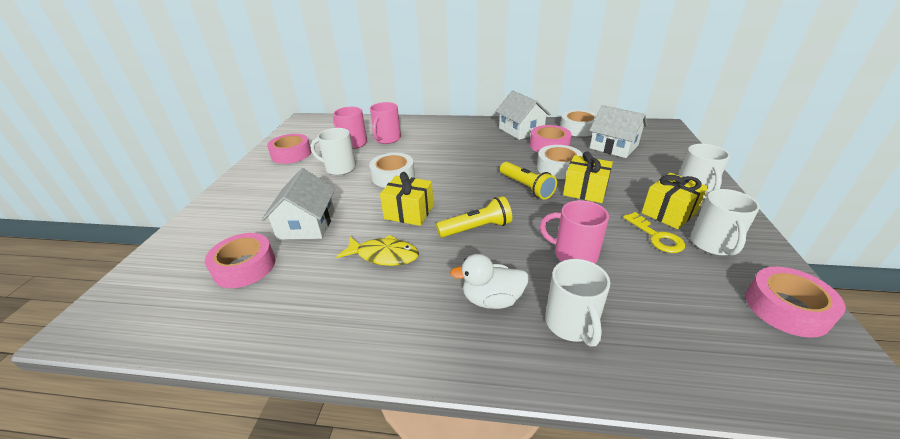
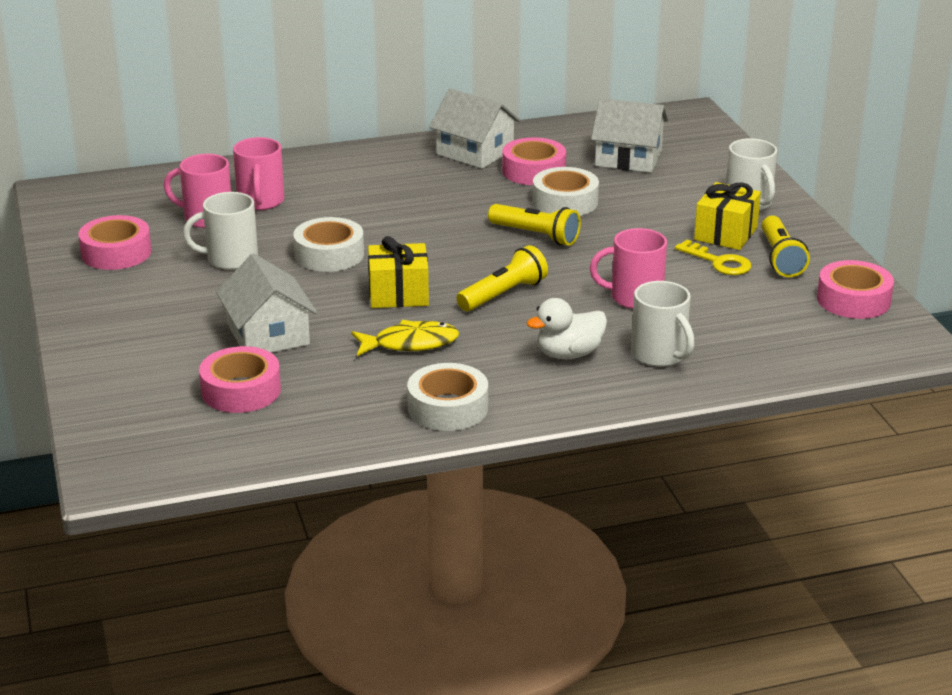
camera: 25 degrees left, 5 degrees down
(578, 128) = (563, 136): white tape -> white tape (448, 408)
(585, 190) = (615, 226): yellow gift -> none
(713, 244) = (780, 258): white mug -> yellow flashlight

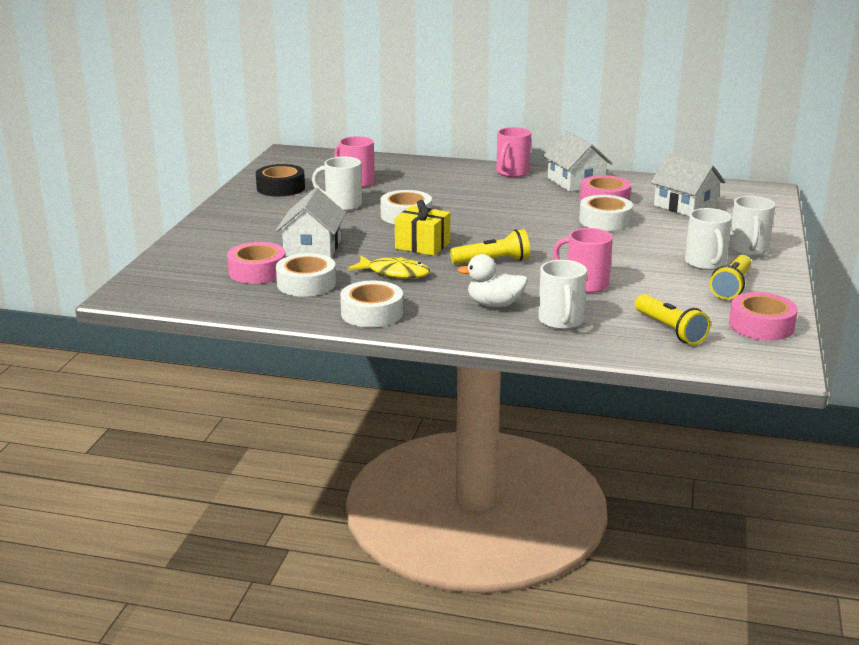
camera: 30 degrees right, 5 degrees down
(116, 253) = (280, 188): pink tape -> black tape
(260, 202) = (400, 180): pink mug -> pink mug (512, 172)
(323, 390) = (306, 284): none -> white tape
(536, 235) = (559, 234): yellow flashlight -> yellow flashlight (670, 330)
(719, 262) = (678, 278): yellow key -> none
(726, 234) = (705, 263): yellow gift -> white mug

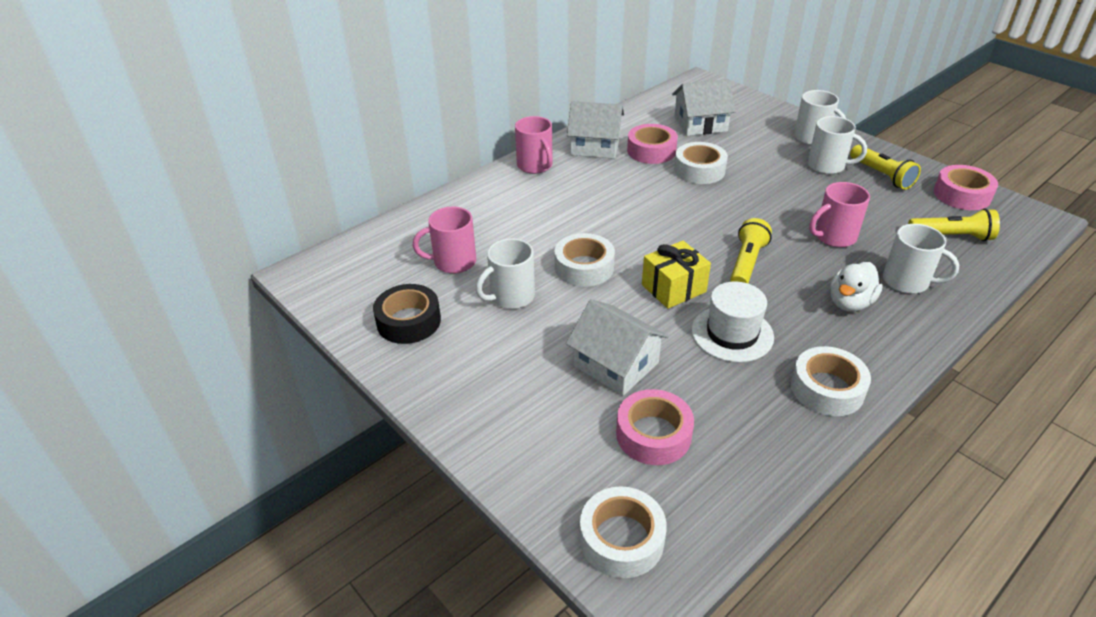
camera: 55 degrees left, 15 degrees up
(306, 284) = (717, 408): white tape -> white tape (621, 539)
(394, 273) = (732, 333): yellow fish -> white hat

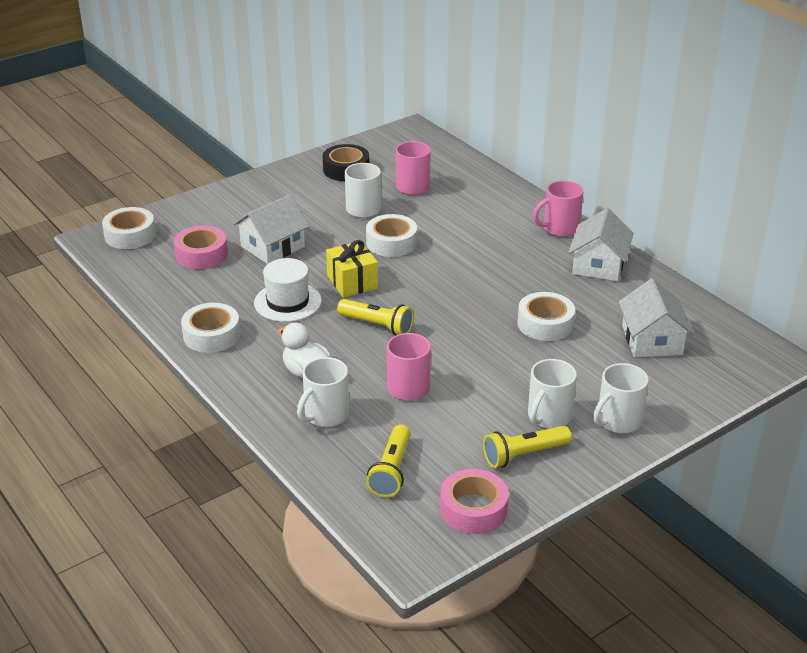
camera: 95 degrees right, 5 degrees down
(651, 151) = (588, 298): pink tape -> none

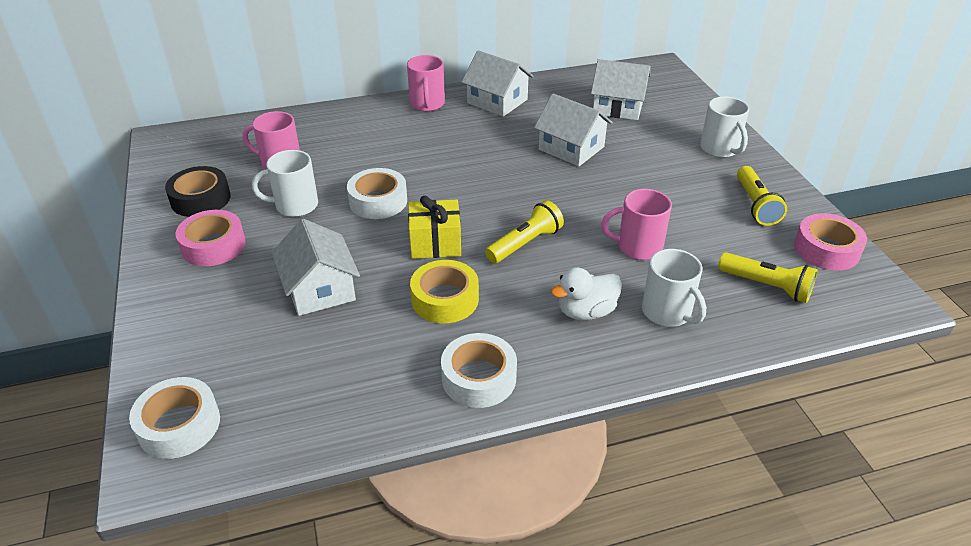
camera: 70 degrees left, 5 degrees up
(201, 254) = (289, 356): pink tape -> pink tape (213, 245)
(287, 302) = (445, 299): white hat -> yellow tape
(545, 324) = (571, 148): white tape -> white house
(548, 417) = (706, 180): white mug -> none

